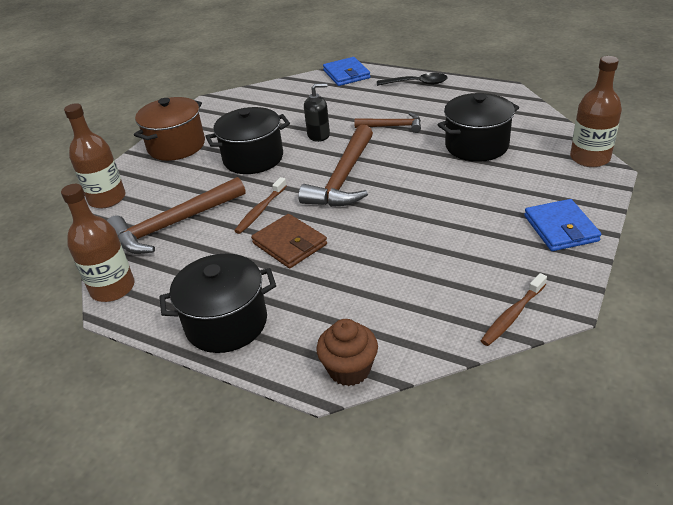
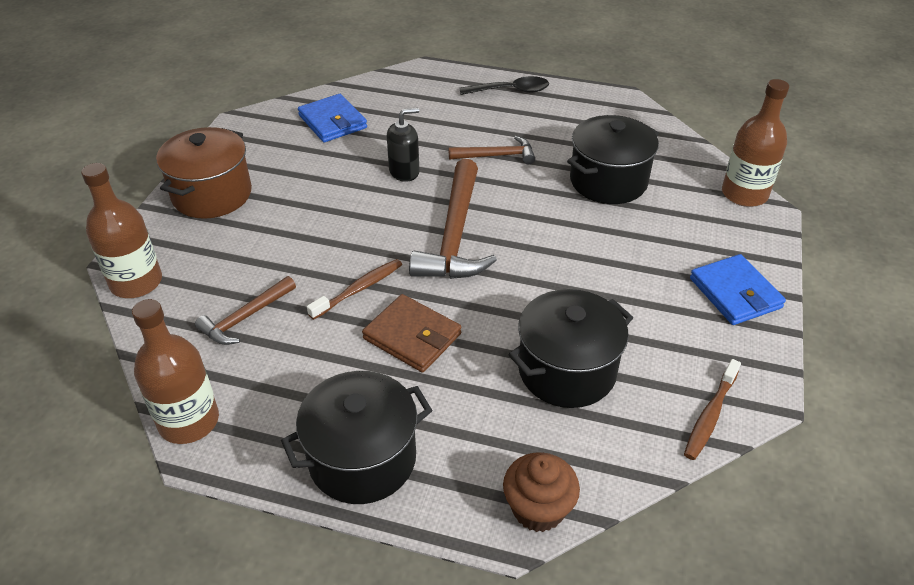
camera: 15 degrees left, 5 degrees up
(174, 225) = (245, 317): brown hammer -> brown hammer, size x0.56
(253, 158) = (326, 210): black pot -> black pot (567, 370)
(260, 210) = (359, 289): brown toothbrush -> brown toothbrush turned 150 degrees counterclockwise
(346, 74) = (415, 78): blue wallet -> blue wallet (332, 121)

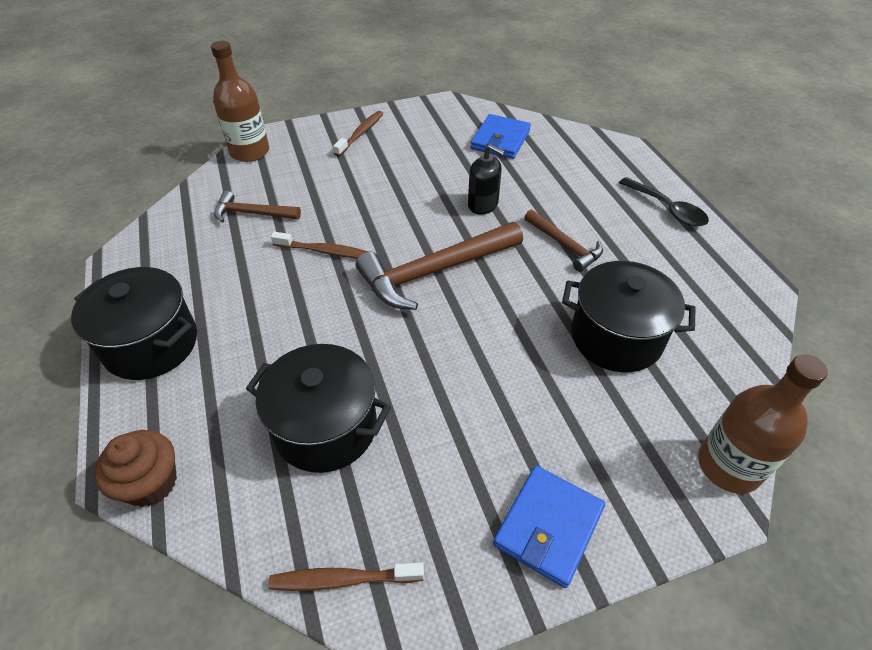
camera: 55 degrees right, 5 degrees up
(189, 421) = (141, 241): brown bottle -> none
(212, 194) = (361, 133): brown pot -> brown toothbrush
(412, 336) = (295, 306): brown wallet -> none

